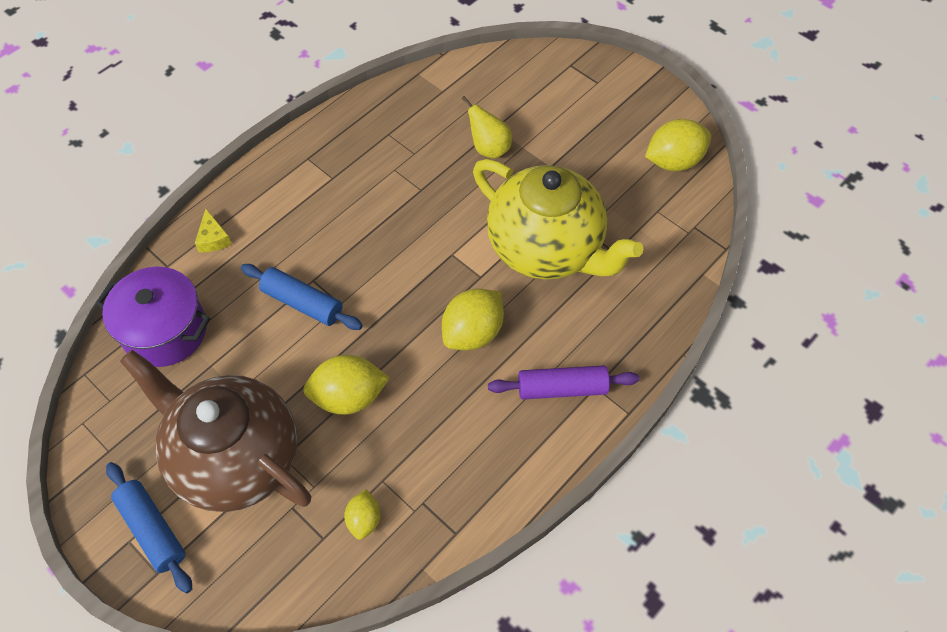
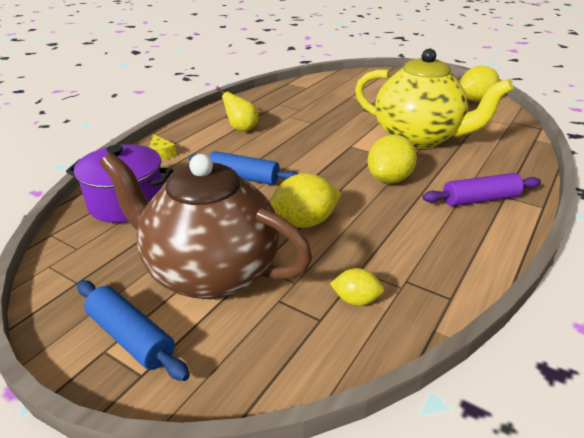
camera: 10 degrees left, 25 degrees down
(364, 520) = (356, 300): yellow lemon -> yellow lemon turned 75 degrees counterclockwise
(489, 148) = (350, 104): yellow pear -> yellow pear (241, 129)

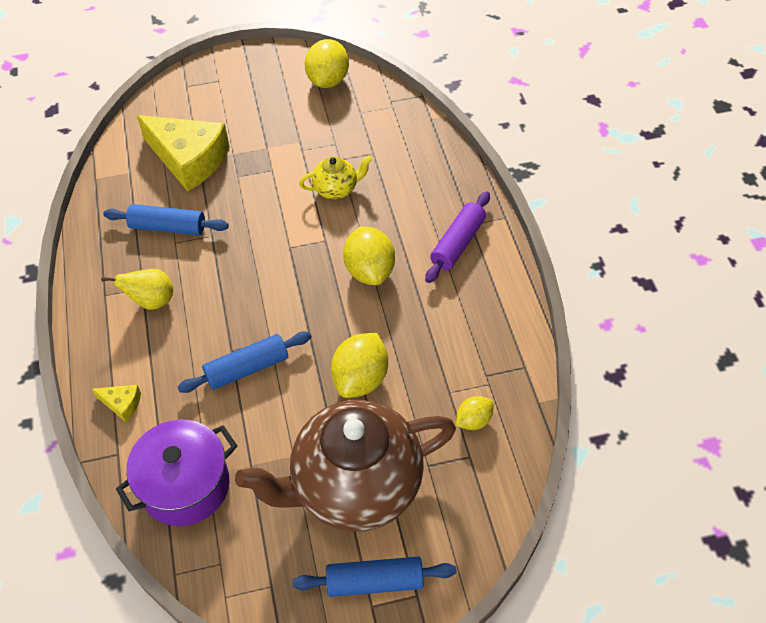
camera: 45 degrees left, 20 degrees up
(294, 110) = (168, 227): none -> blue rolling pin
(345, 95) = (189, 159): none -> yellow cheese
(418, 138) = (336, 189): yellow teapot -> yellow teapot, size x0.43

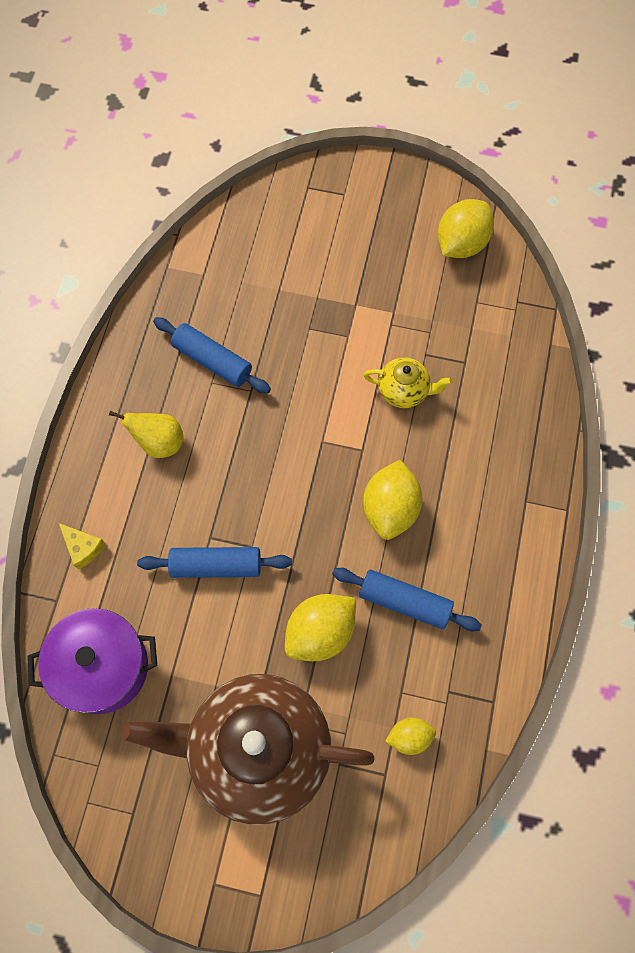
camera: 25 degrees right, 15 degrees up
(189, 159) = (269, 285): yellow cheese -> none
(374, 581) = (228, 860): blue rolling pin -> blue rolling pin (404, 602)
(458, 243) = (499, 518): purple rolling pin -> none

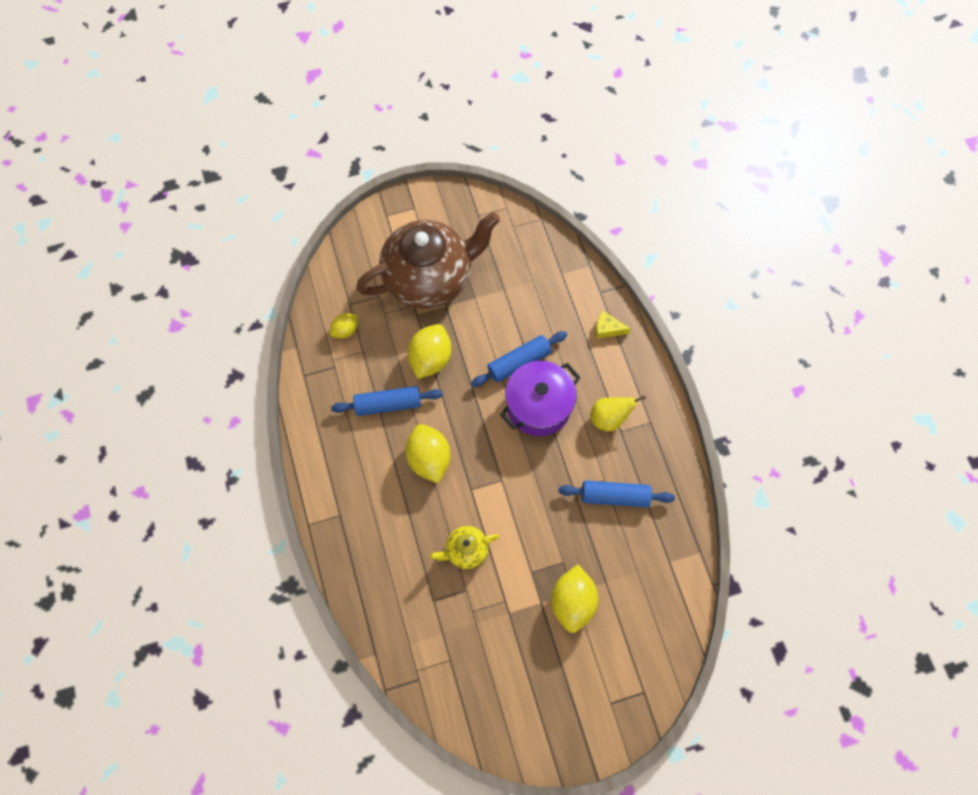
camera: 150 degrees right, 0 degrees up
(102, 667) = (546, 273): purple pot -> purple pot (538, 406)
(461, 244) = (489, 709): yellow lemon -> yellow lemon (572, 602)

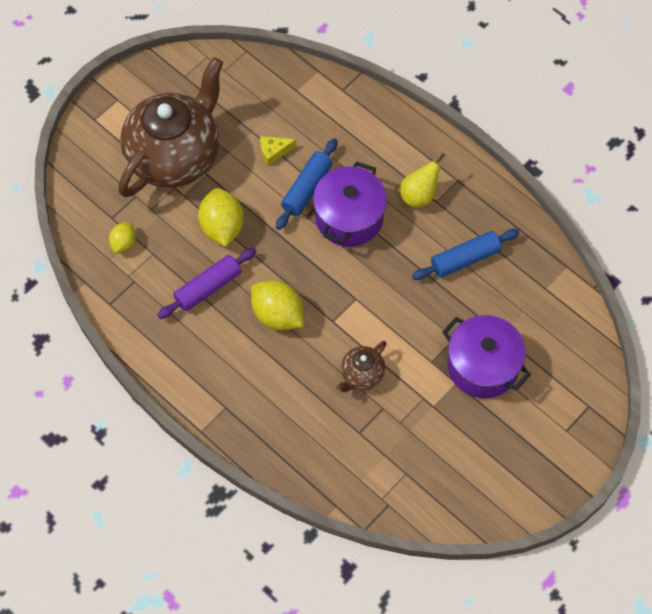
camera: 30 degrees left, 5 degrees down
(388, 404) = (208, 288): blue rolling pin -> purple rolling pin
(466, 550) = (361, 375): yellow teapot -> brown teapot
(572, 602) = (483, 366): yellow lemon -> purple pot
(607, 329) = (369, 118): yellow cheese -> yellow cheese (274, 151)

